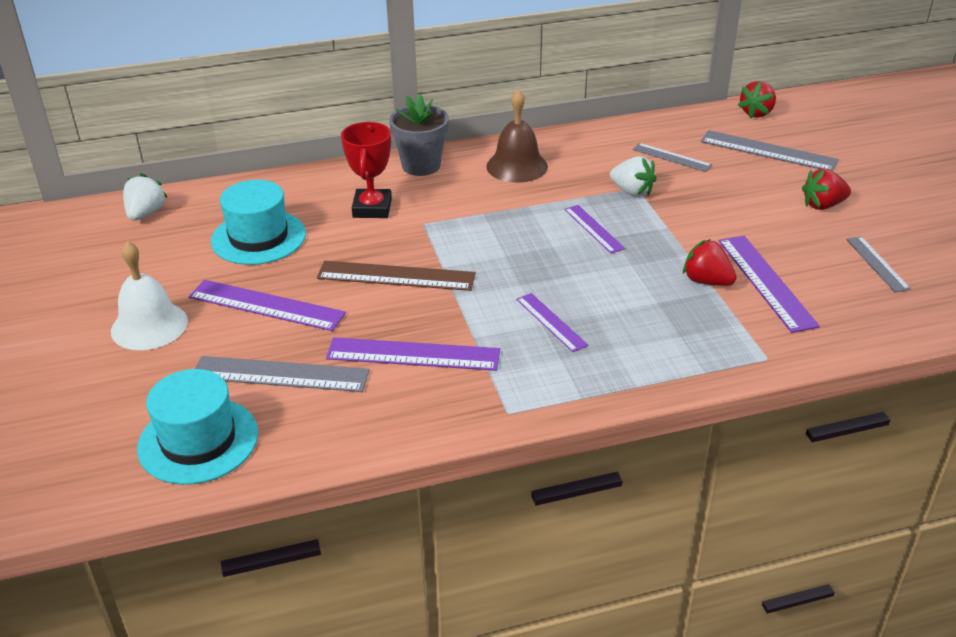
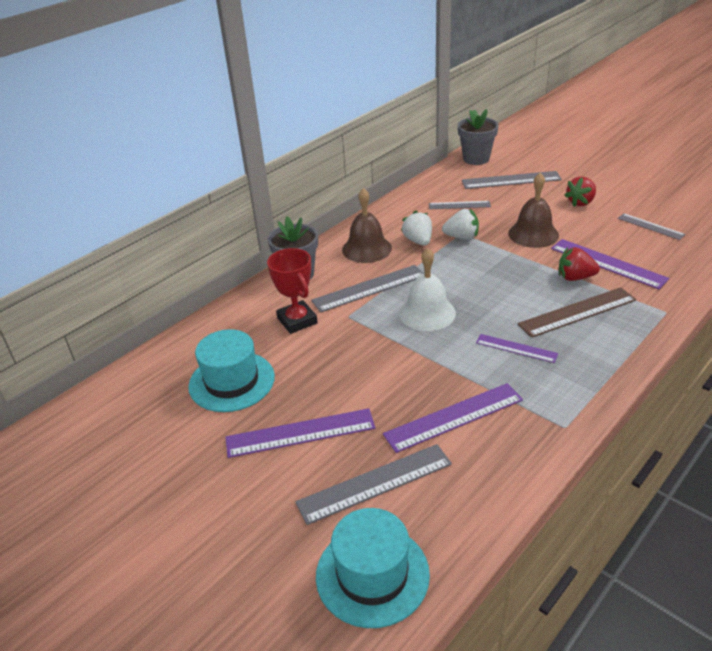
camera: 30 degrees left, 0 degrees up
(146, 214) = (108, 404): white strawberry -> white strawberry (418, 241)
(149, 326) = (219, 498): white bell -> white bell (427, 313)
(396, 276) = (373, 364): brown ruler -> brown ruler (577, 312)
(474, 205) = (369, 288): none -> grey ruler
(594, 229) = (467, 272): purple ruler -> none
(718, 218) = (533, 234): none -> brown bell
(756, 113) = (476, 159): red strawberry -> grey flower pot

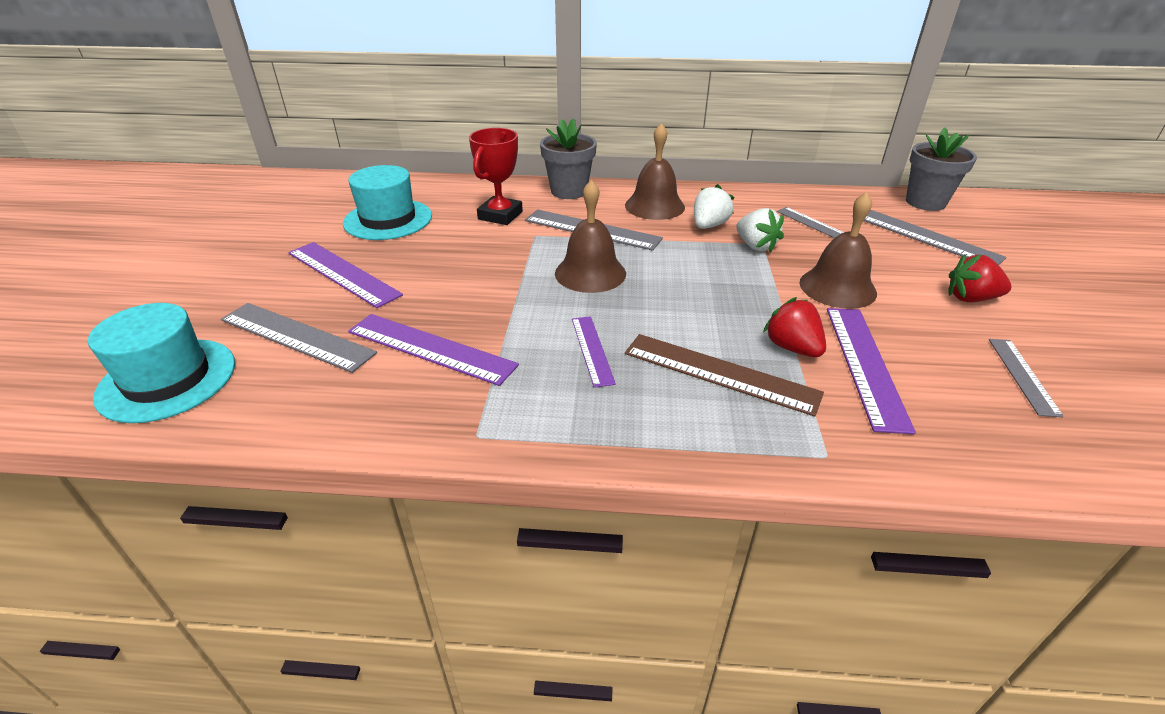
camera: 50 degrees right, 0 degrees up
(427, 313) = (590, 273): white bell -> brown bell

